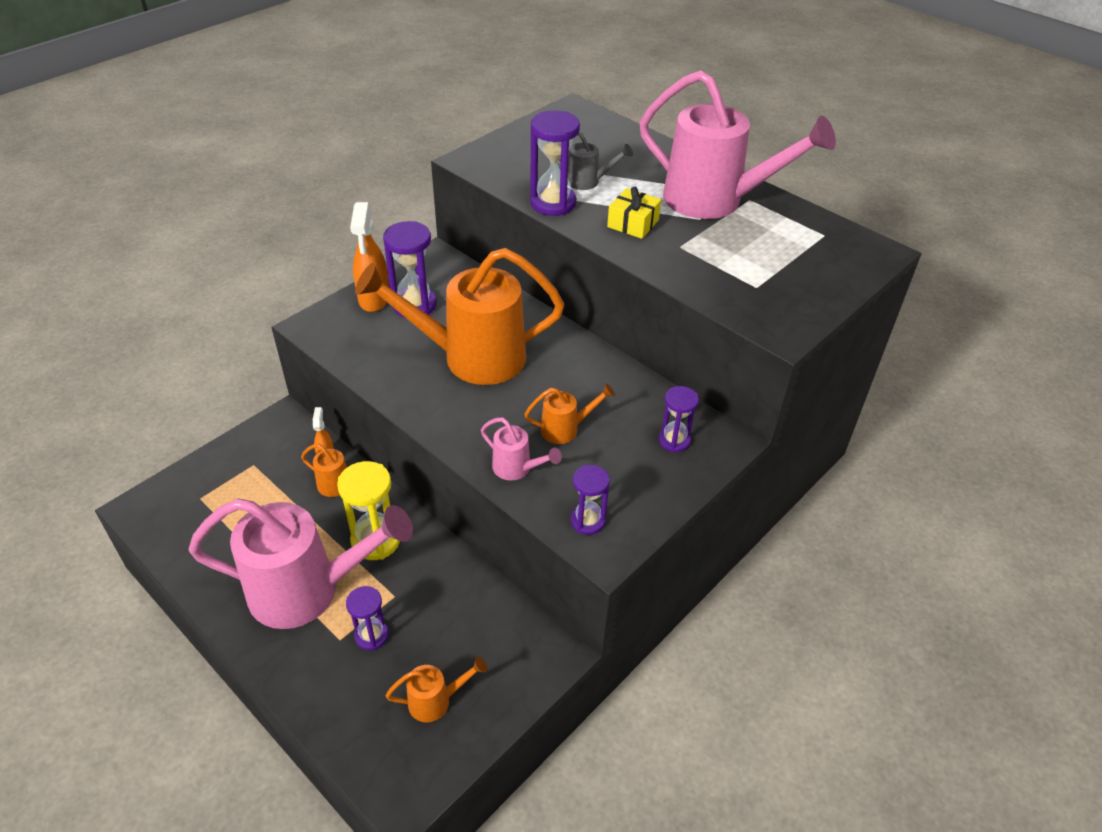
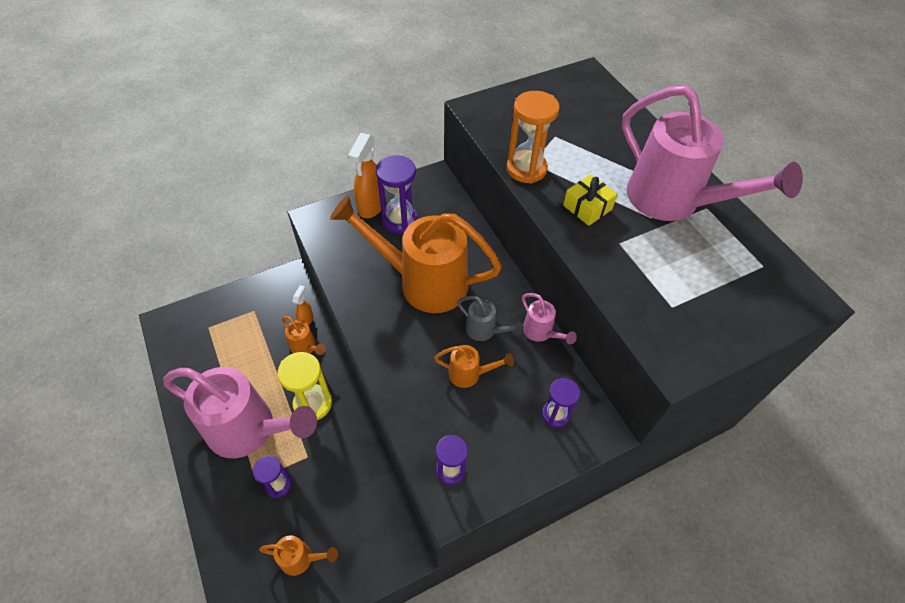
camera: 20 degrees right, 10 degrees up
(516, 468) = (415, 399): pink watering can -> pink watering can (541, 332)
(553, 203) = (526, 169): purple hourglass -> orange hourglass
(588, 182) = (566, 153): grey watering can -> grey watering can (484, 331)

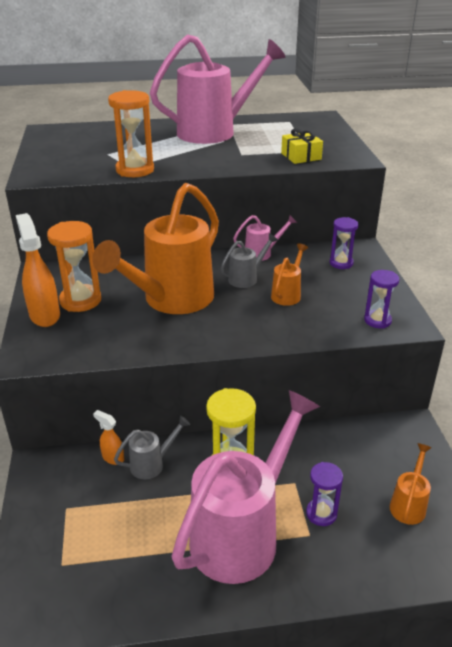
camera: 70 degrees left, 20 degrees down
(305, 347) = (152, 464): orange watering can -> grey watering can
(371, 206) = (44, 315): orange spray bottle -> orange spray bottle turned 150 degrees counterclockwise
(399, 220) = (80, 300): purple hourglass -> orange hourglass
(587, 207) = (197, 157): yellow gift -> yellow gift (301, 156)

